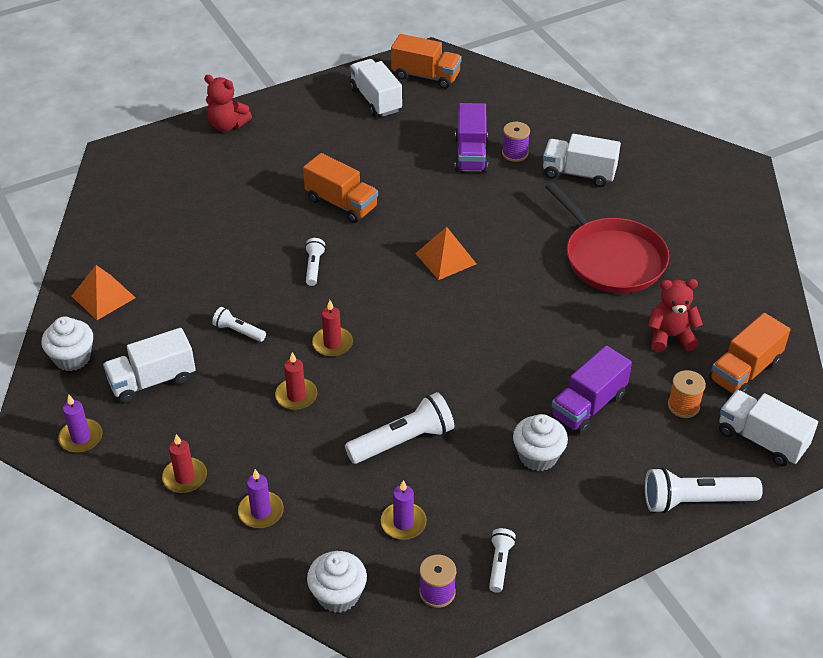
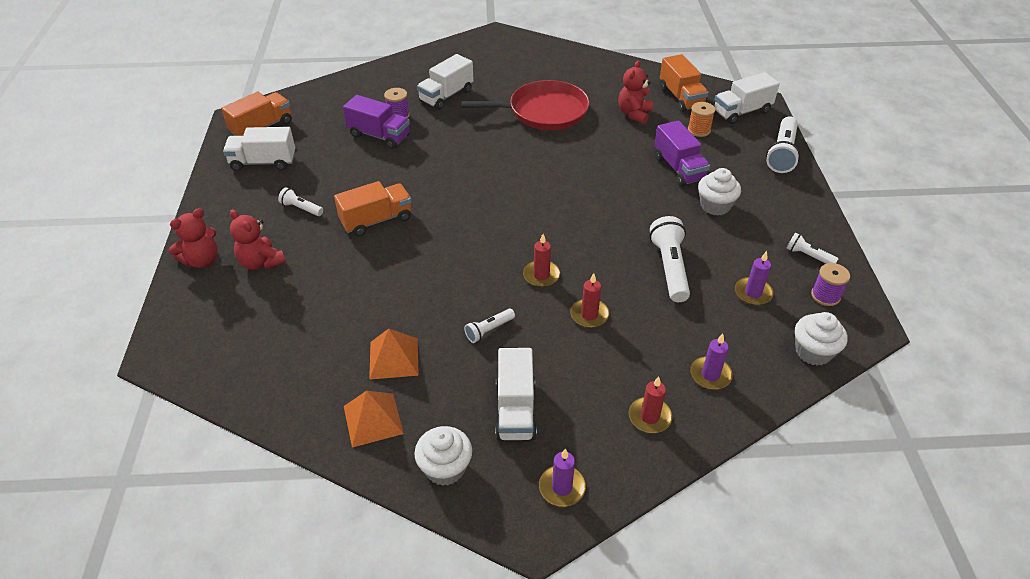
camera: 65 degrees left, 0 degrees up
(244, 158) = (261, 262): none -> red teddy bear
(314, 267) = (442, 259): white flashlight -> white flashlight (301, 208)
(446, 258) = (487, 185): orange pyramid -> orange pyramid (394, 358)

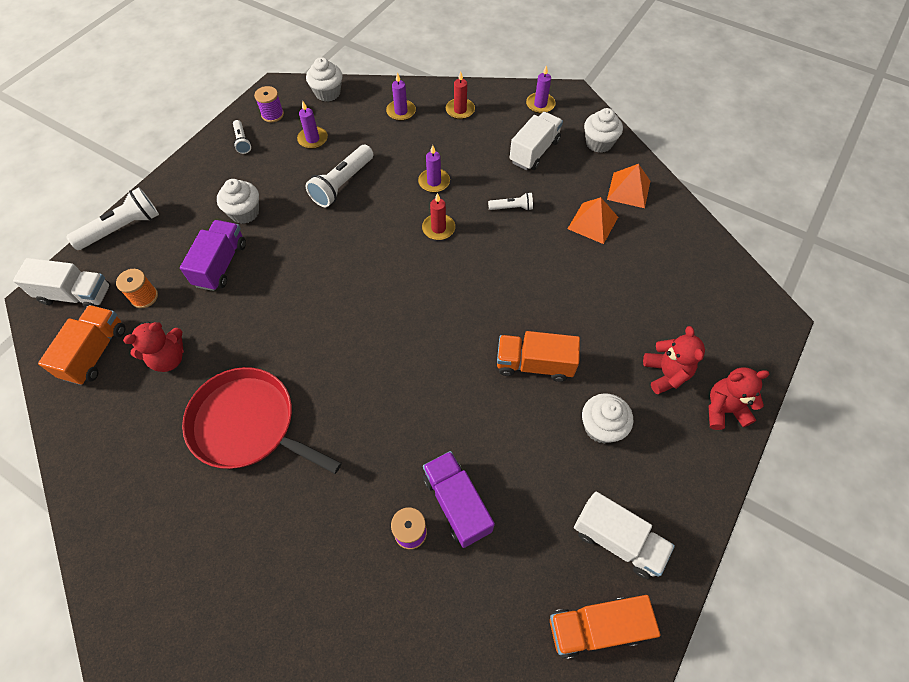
camera: 145 degrees left, 15 degrees up
(301, 208) = (601, 427): white flashlight -> white cupcake
(446, 96) = (325, 536): white truck -> none
(589, 315) = (434, 182): red candle -> purple candle

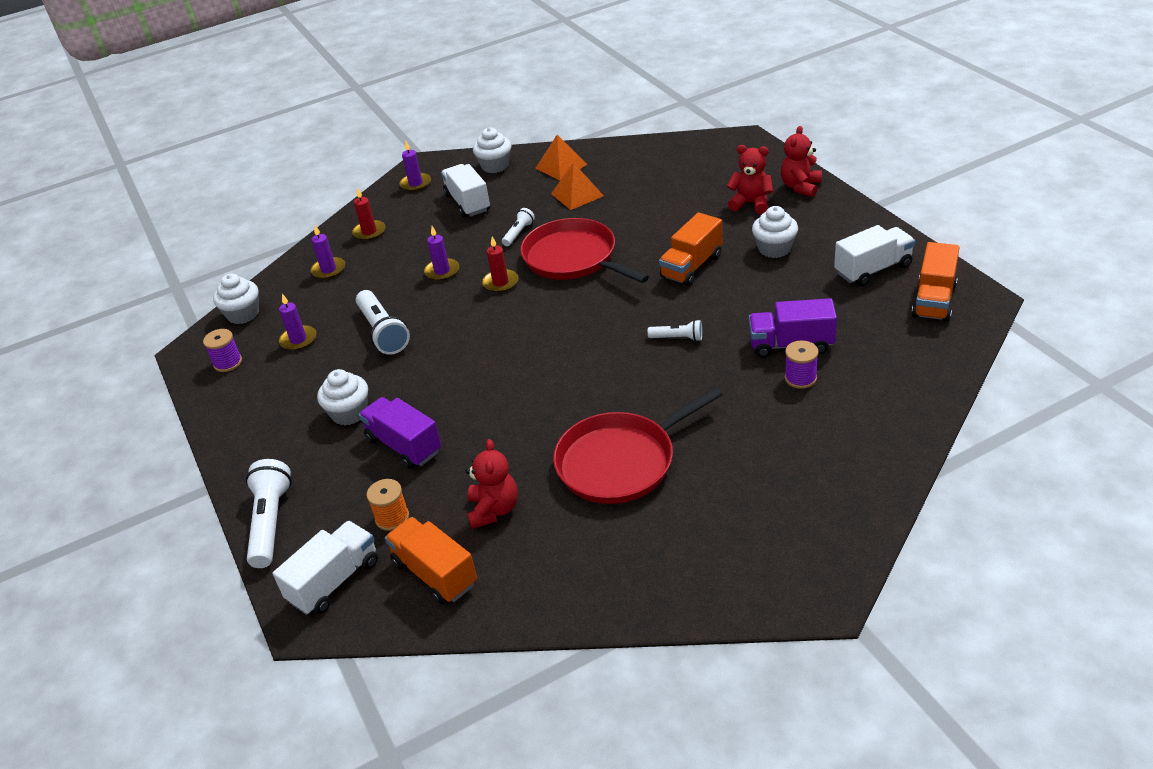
camera: 55 degrees left, 20 degrees down
(242, 141) = (242, 395): white flashlight -> white flashlight (678, 338)
(498, 264) = (573, 258): none -> red pan

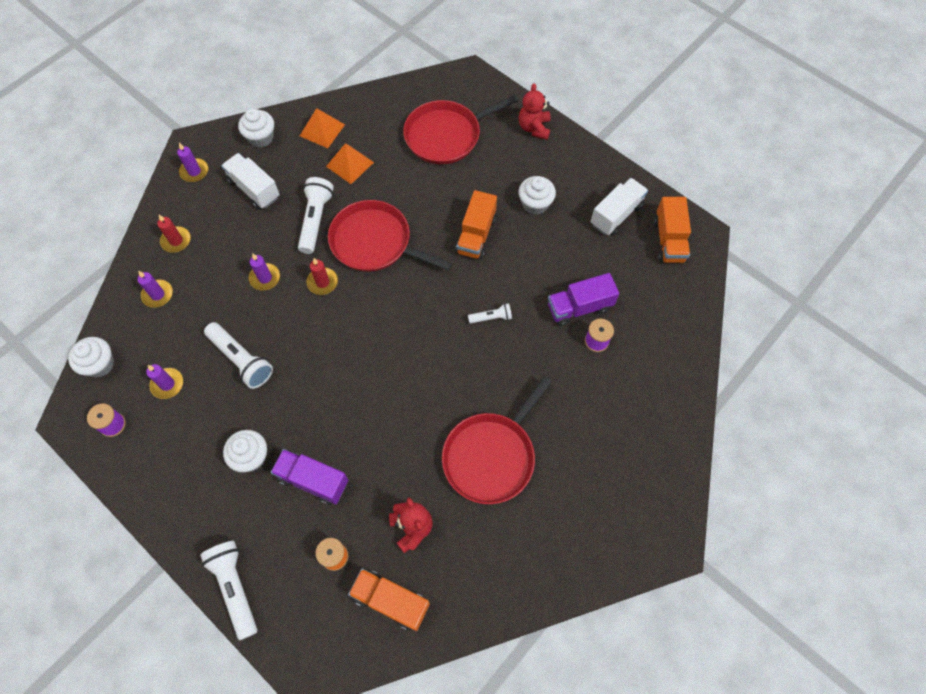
camera: 25 degrees left, 25 degrees up
(334, 581) = (314, 630): white truck -> none
(518, 233) = (315, 220): white flashlight -> white flashlight, size x1.85
(695, 183) = (446, 135): none -> red pan
(751, 203) = (500, 153): red teddy bear -> none

